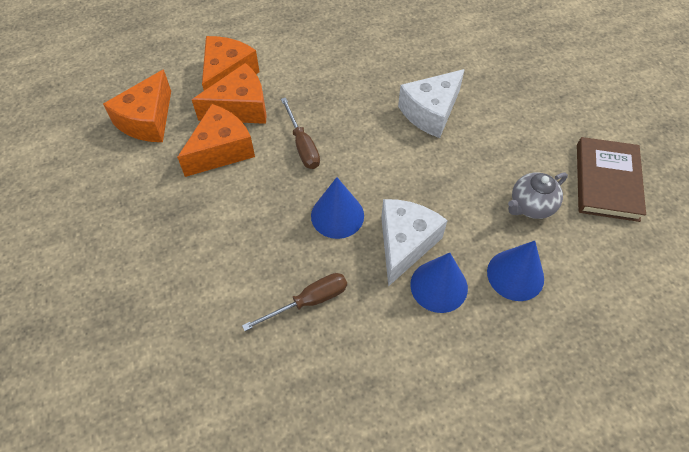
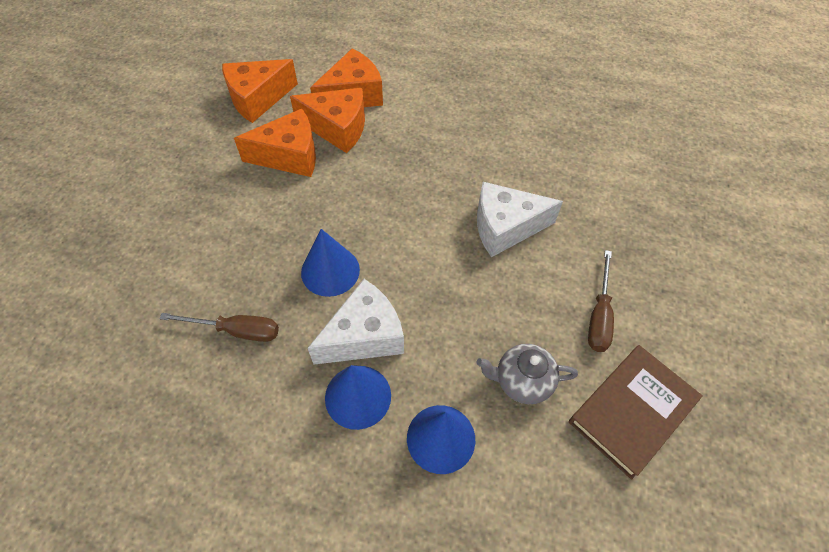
camera: 35 degrees right, 0 degrees up
(302, 145) = (359, 190): brown screwdriver -> brown screwdriver (599, 316)

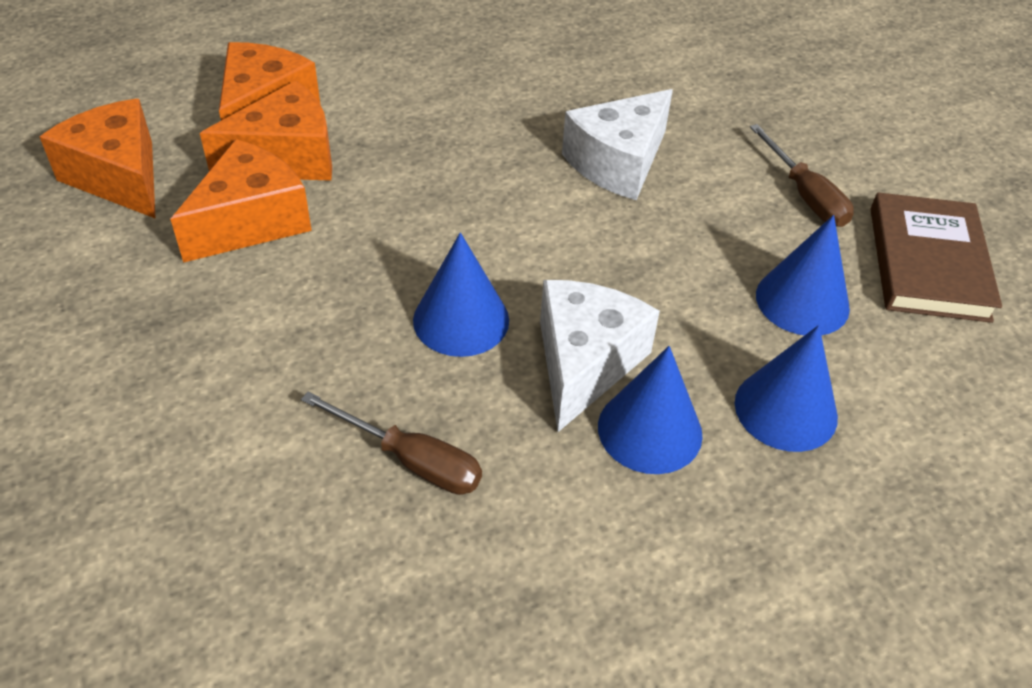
camera: 40 degrees left, 10 degrees down
(236, 331) = (411, 460): brown screwdriver -> brown screwdriver turned 60 degrees clockwise
(257, 99) = (119, 177): orange cheese -> orange cheese turned 120 degrees clockwise
(522, 381) = (802, 301): grey teapot -> blue cone

